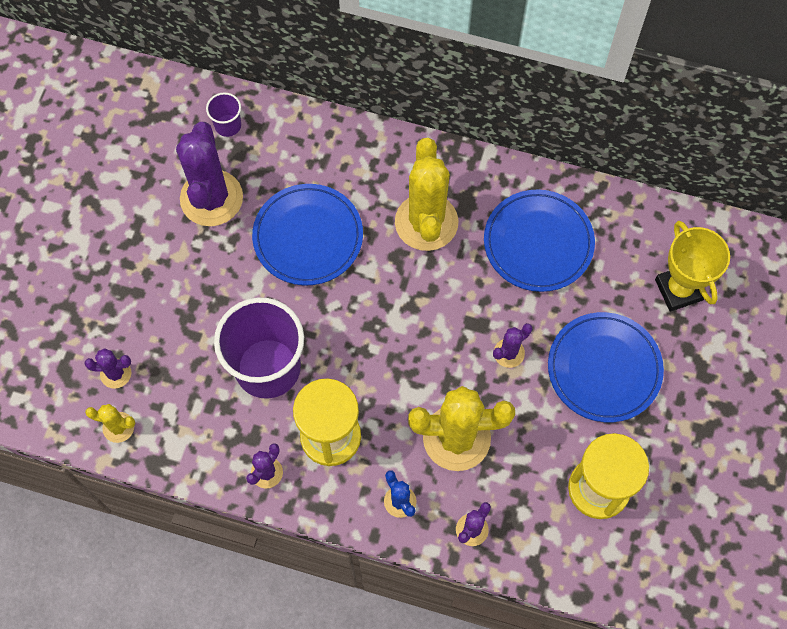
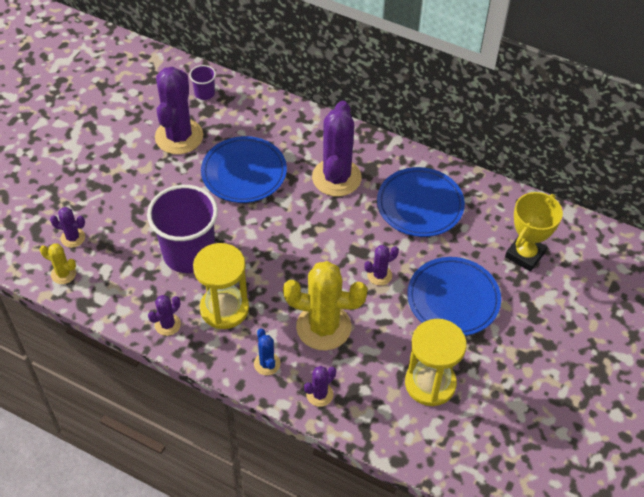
camera: 10 degrees right, 15 degrees down
(426, 222) = (336, 177): yellow cactus -> purple cactus
(678, 290) = (525, 254): yellow trophy -> yellow trophy turned 45 degrees clockwise

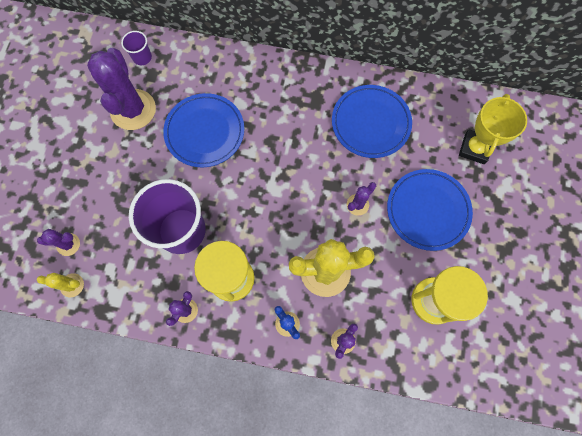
camera: 15 degrees left, 20 degrees up
(336, 177) = (289, 115): purple cactus -> none

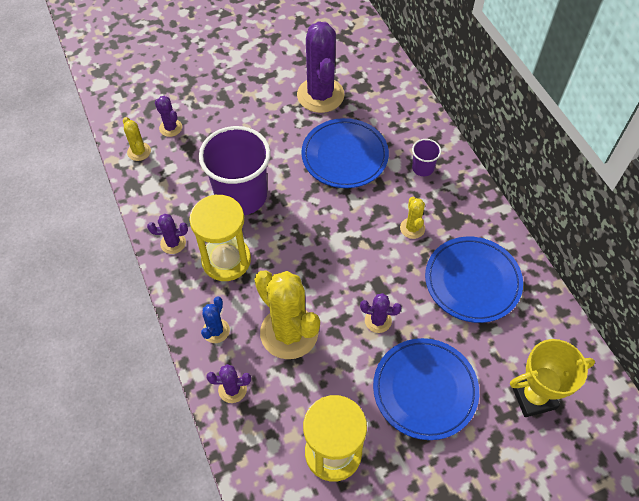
camera: 55 degrees right, 15 degrees down
(133, 110) = (320, 95): purple cactus -> purple cactus turned 60 degrees counterclockwise
(142, 57) = (373, 71): purple cup -> purple cup (422, 168)
(302, 130) = (412, 228): none -> yellow cactus

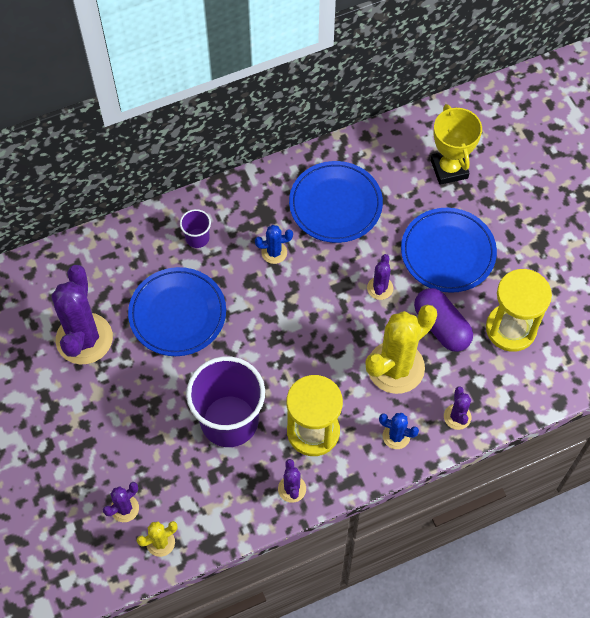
camera: 90 degrees left, 5 degrees up
(320, 95) = (84, 339): purple cactus -> purple cactus turned 75 degrees counterclockwise
(335, 379) = (441, 326): none -> purple capsule
(412, 228) = (274, 252): yellow cactus -> blue cactus

